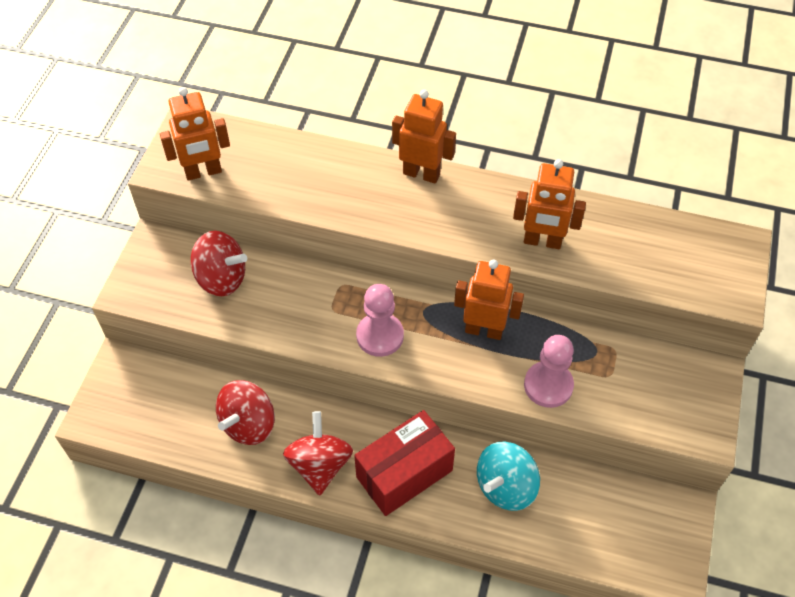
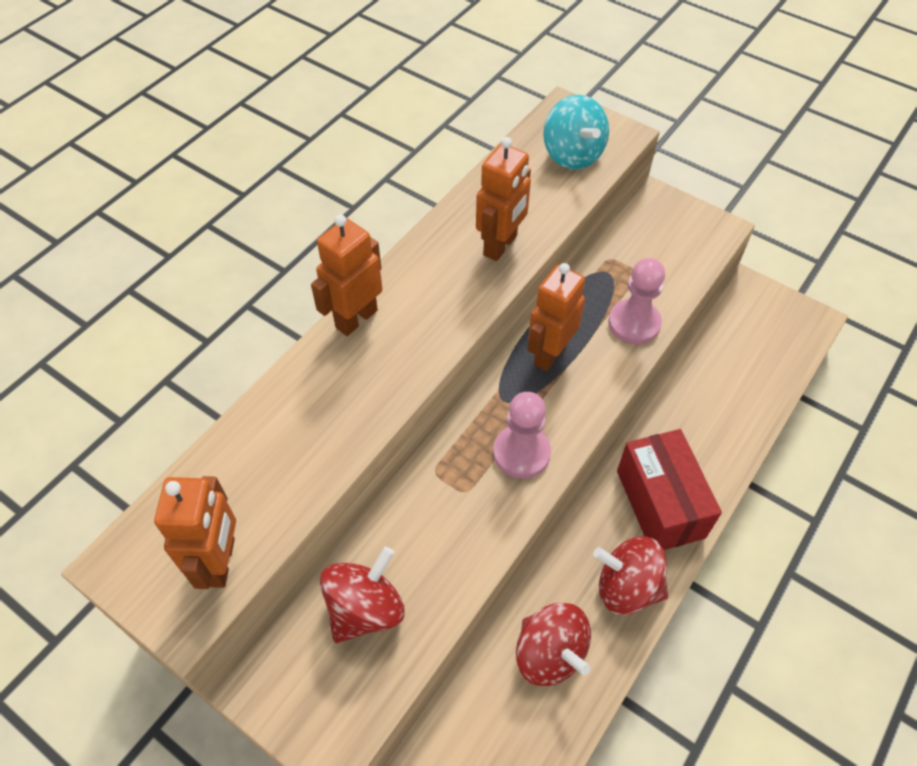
camera: 70 degrees left, 0 degrees up
(505, 486) = (697, 417): turquoise spinning top -> turquoise spinning top (572, 155)

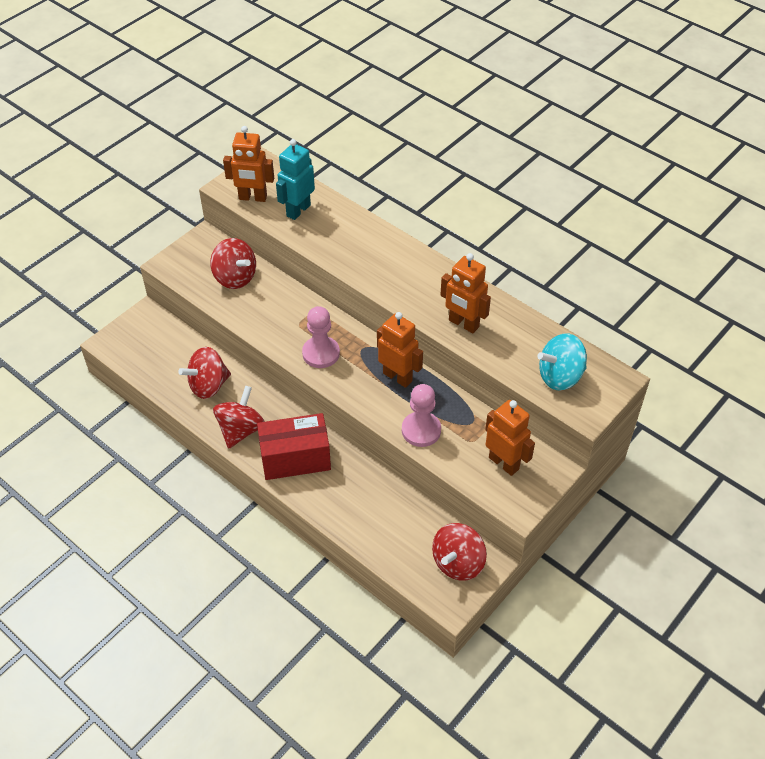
camera: 95 degrees right, 5 degrees down
(261, 478) = (298, 210): none -> turquoise robot
(356, 319) = (404, 249): orange robot -> orange robot (504, 463)
(759, 315) = (458, 563): none -> red spinning top

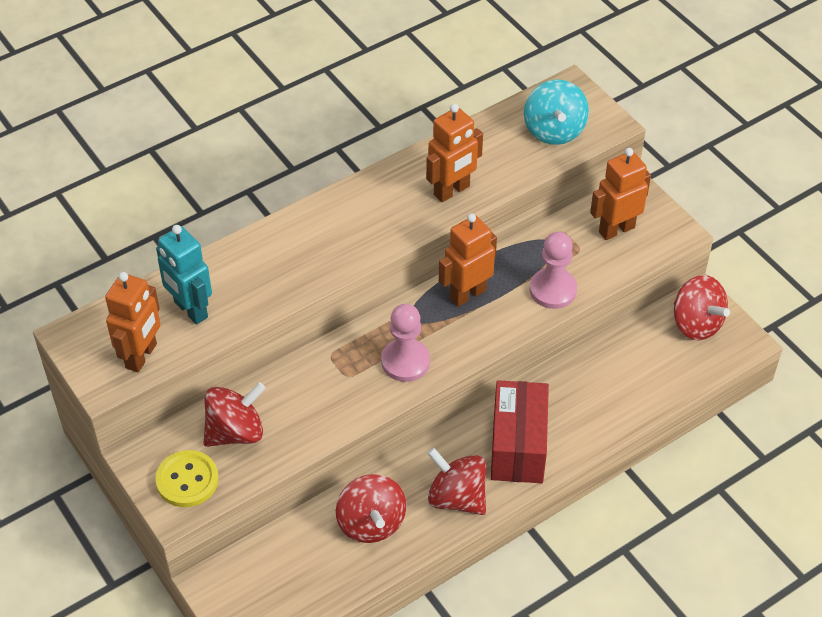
camera: 75 degrees left, 0 degrees up
(191, 264) = (187, 480): none -> yellow button

